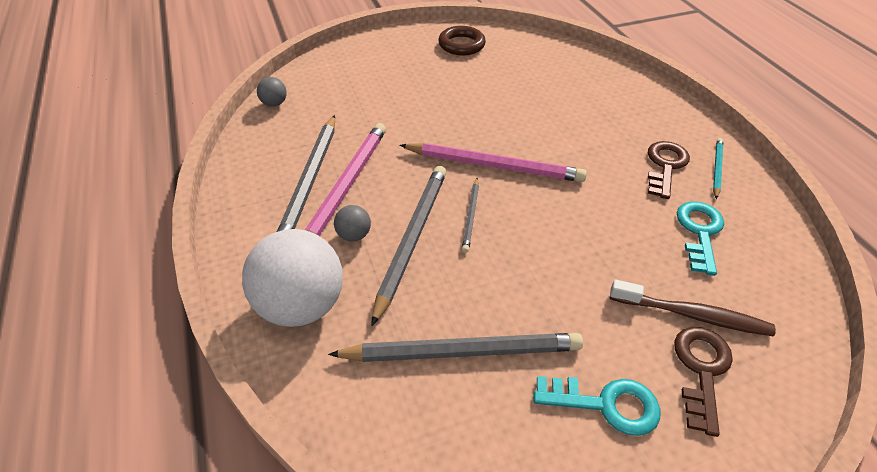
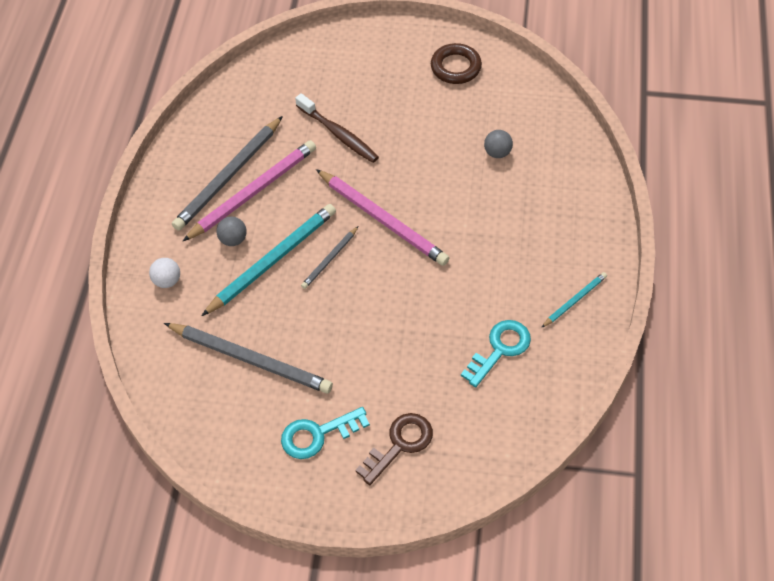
camera: 30 degrees right, 10 degrees up
(274, 104) = (243, 82): grey ball -> grey ball (497, 153)
(301, 305) = (167, 281): white ball -> white ball, size x0.43
(411, 239) = (272, 260): grey pencil -> turquoise pencil
(606, 404) = (317, 435): turquoise key -> turquoise key turned 120 degrees clockwise
(665, 166) = (531, 279): brown key -> none
(692, 315) = (430, 407): brown toothbrush -> brown toothbrush (339, 134)

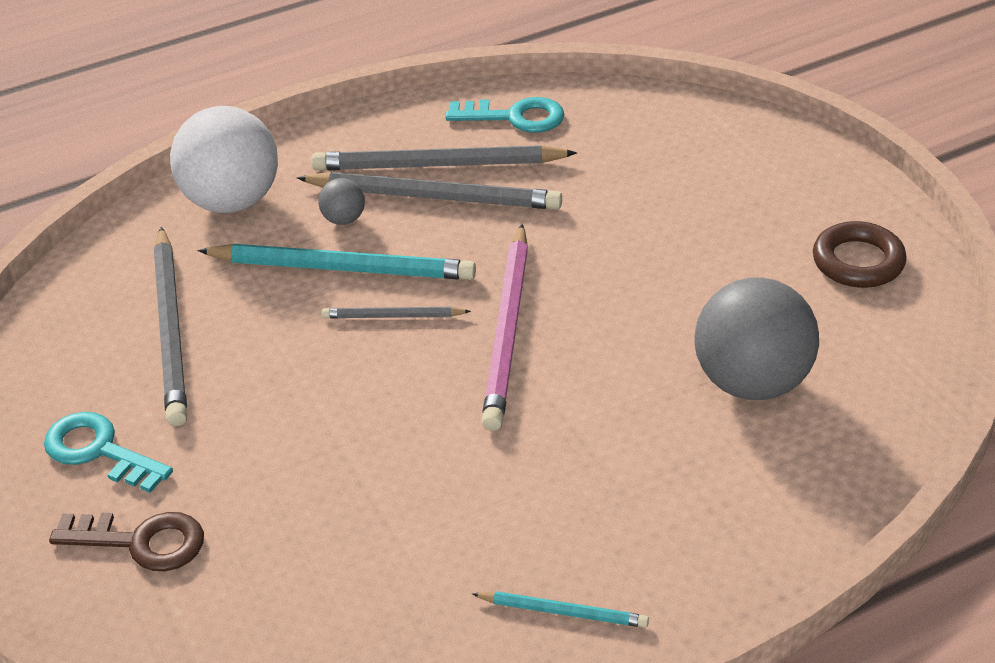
camera: 55 degrees right, 15 degrees down
(167, 281) = (232, 201): white ball -> white ball, size x2.30
(253, 192) = (434, 196): pink pencil -> grey pencil
(339, 134) = (608, 218): brown toothbrush -> none
(497, 153) = (752, 382): grey ball -> grey ball, size x2.30
(500, 349) = (394, 568): turquoise key -> turquoise key (516, 117)

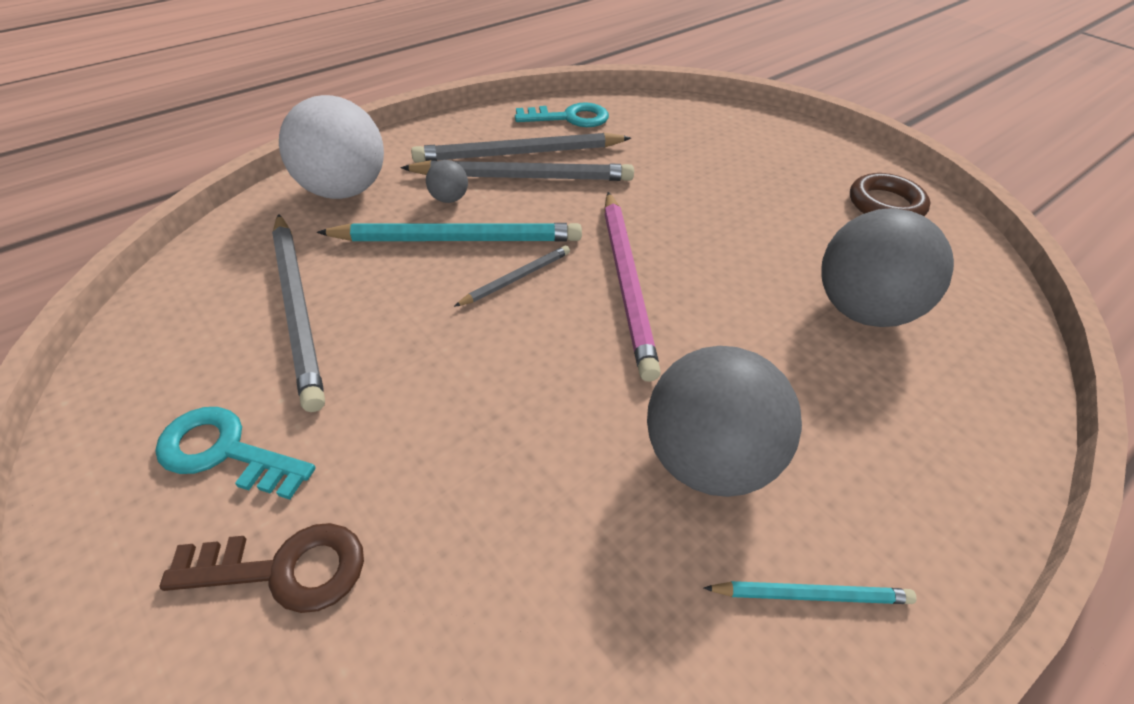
camera: 15 degrees left, 5 degrees up
(393, 316) = (516, 278): grey pencil -> grey pencil turned 150 degrees clockwise
(519, 504) = (707, 460): none -> grey ball

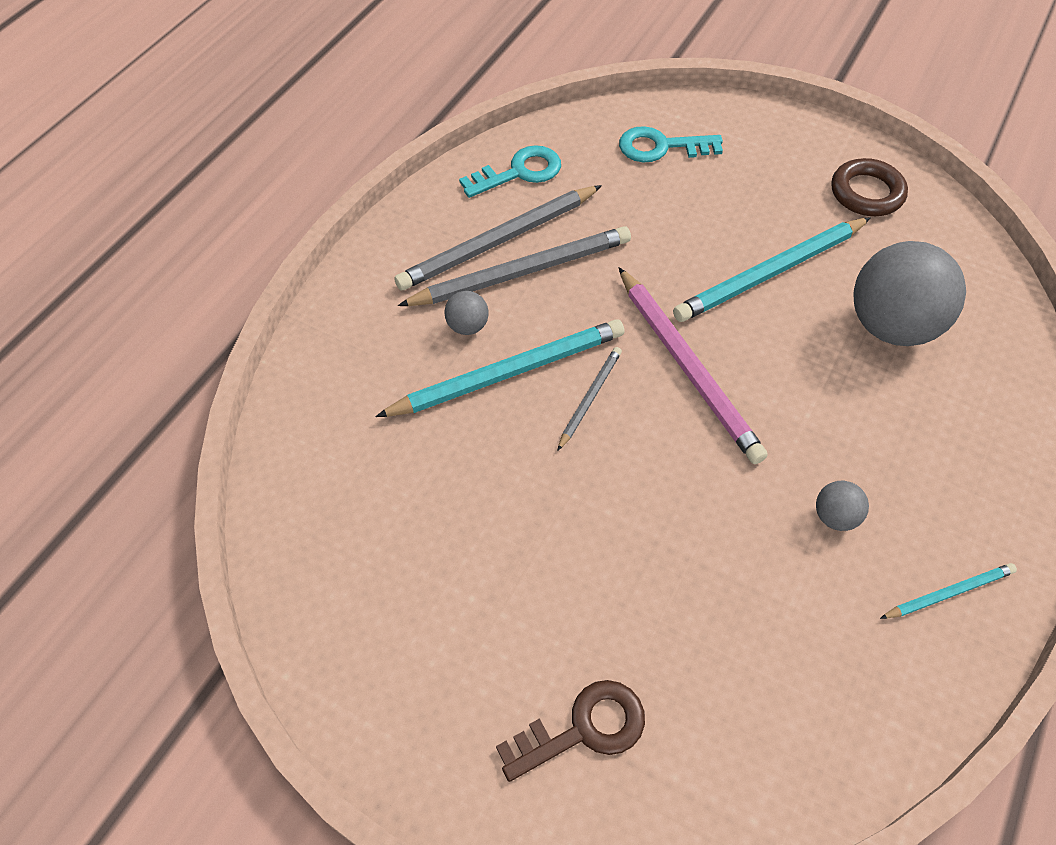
camera: 20 degrees left, 10 degrees up
(224, 451) = (463, 661): turquoise key -> turquoise key (661, 147)
(298, 308) = (417, 504): grey pencil -> none
(344, 190) = (355, 352): white ball -> none
(707, 460) = (835, 516): grey ball -> grey ball, size x0.43
(754, 236) = (771, 273): none -> turquoise pencil

